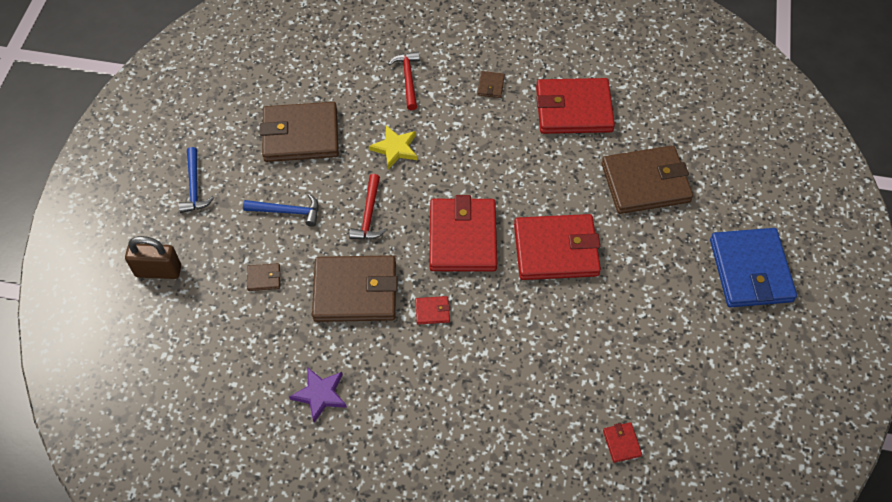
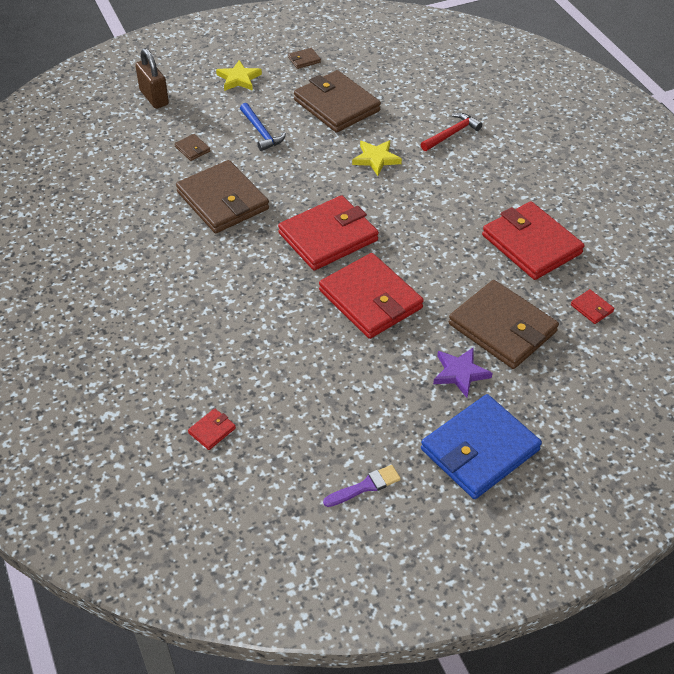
camera: 55 degrees right, 10 degrees down
(194, 187) = (239, 79): blue hammer -> yellow star
(320, 394) = (117, 225): purple star -> purple star (460, 373)
(369, 215) = (299, 175): red hammer -> none
(432, 311) = (242, 252): red wallet -> red wallet (591, 308)
(491, 86) = (498, 183): brown wallet -> brown wallet (304, 60)
(741, 364) = (365, 486): none -> purple brush

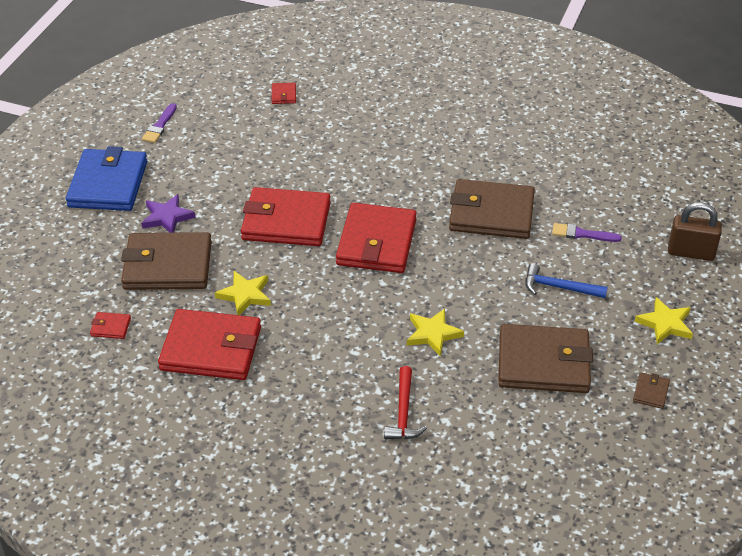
camera: 135 degrees right, 5 degrees down
(192, 149) = (582, 234): brown wallet -> purple brush
(467, 264) = (245, 295): none -> yellow star

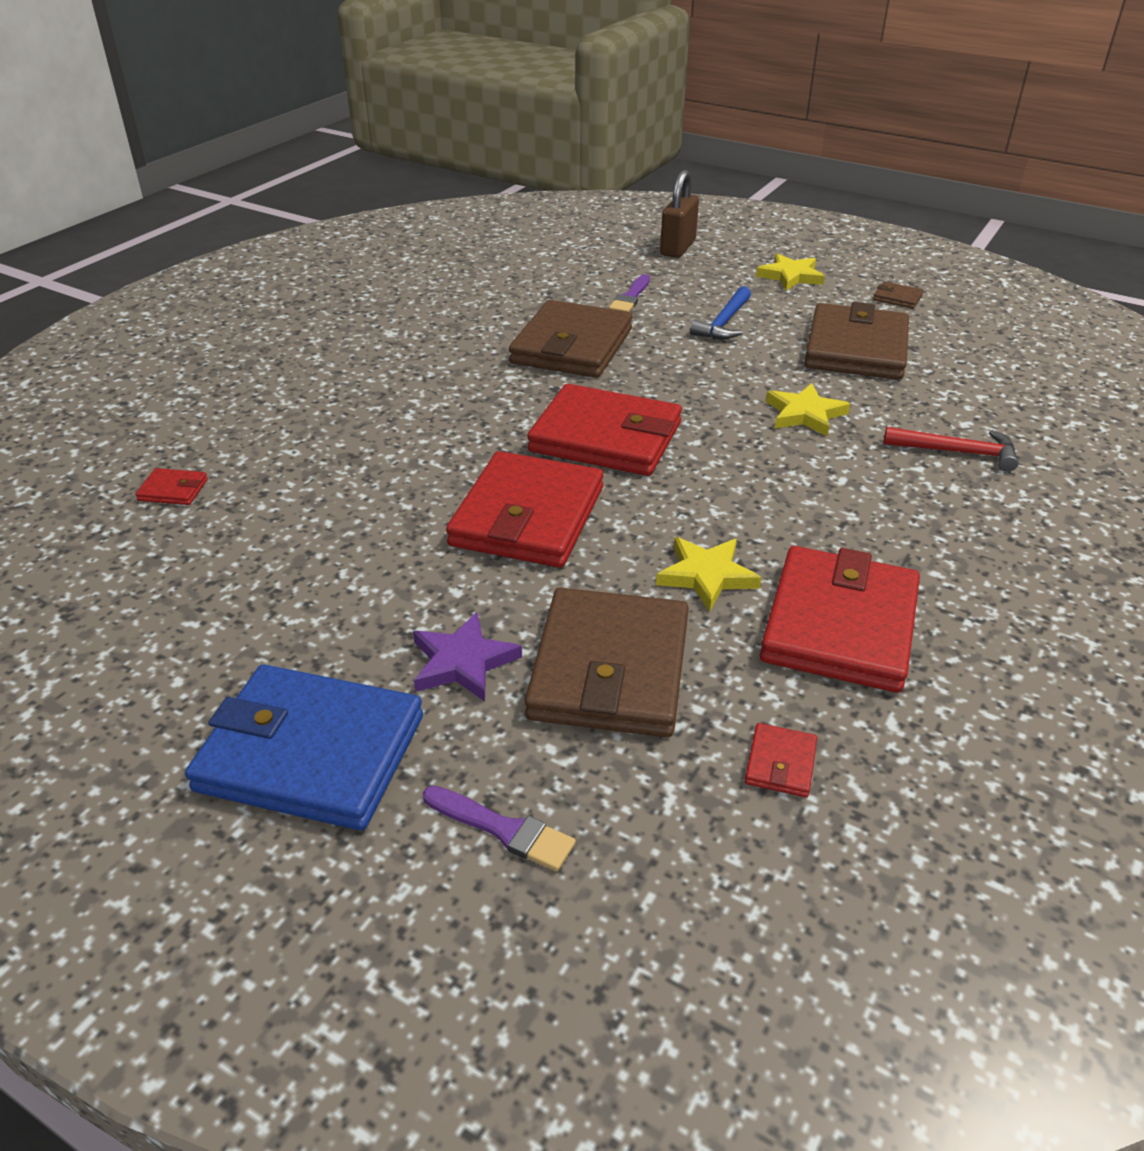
camera: 80 degrees left, 5 degrees down
(160, 126) = (152, 658): purple brush -> purple brush (503, 830)

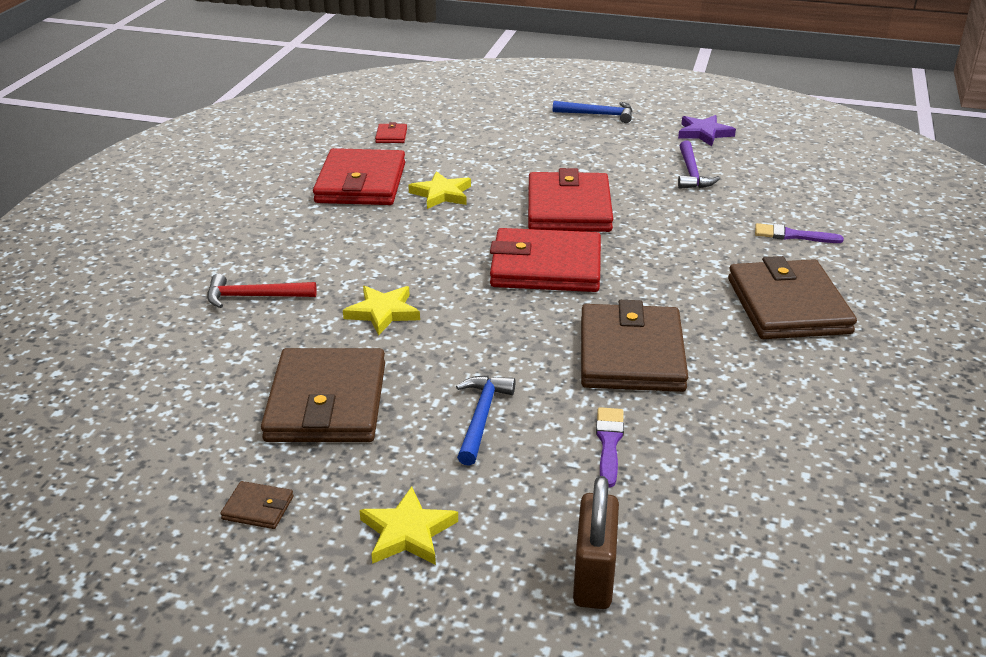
camera: 165 degrees right, 5 degrees down
(173, 490) = (809, 191): red wallet -> none
(296, 551) = (691, 173): none -> purple hammer
(311, 753) = (598, 115): blue wallet -> blue hammer
(463, 662) = (556, 146): purple star -> purple star (704, 133)
(503, 830) = (502, 108): purple brush -> purple brush (792, 235)
(610, 669) = (481, 153): brown wallet -> brown wallet (787, 306)

